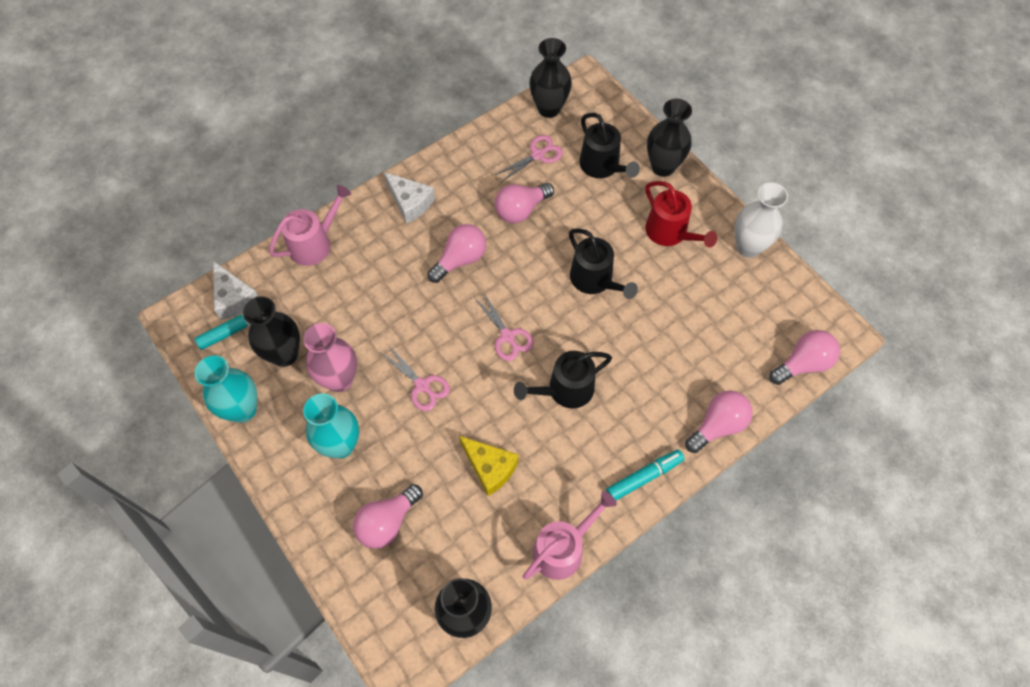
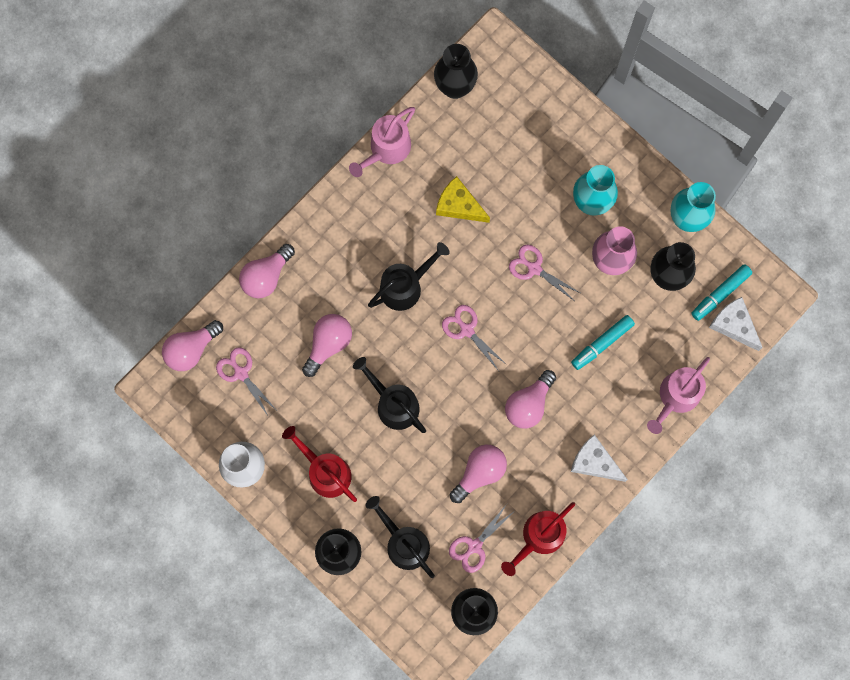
camera: 170 degrees right, 15 degrees up
(387, 522) = (534, 146): pink light bulb -> pink light bulb (328, 344)
(477, 153) = (539, 537): none -> red watering can
(644, 477) = (326, 219): turquoise marker -> turquoise marker (602, 344)
(750, 332) = (241, 373): none -> pink scissors

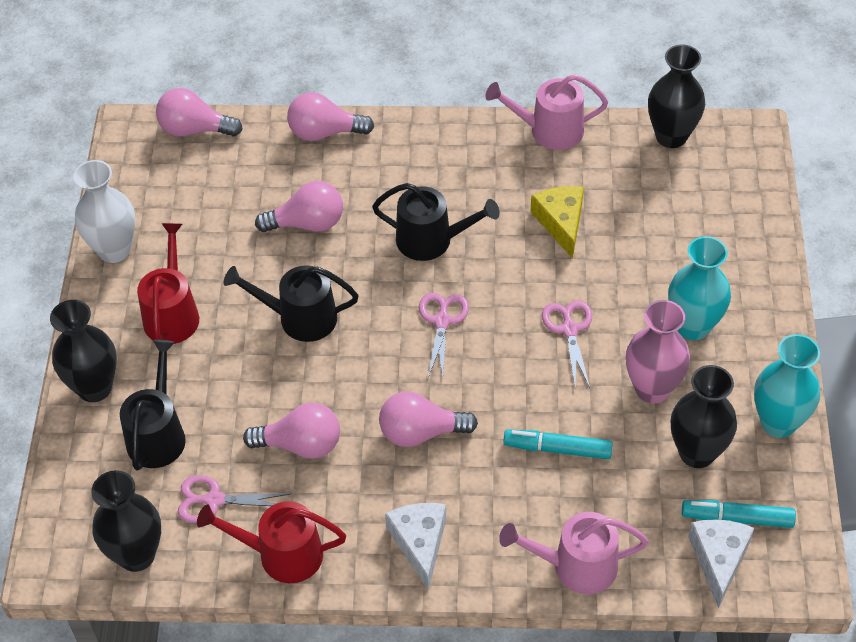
camera: 50 degrees right, 25 degrees down
(241, 373) = (208, 180): pink scissors -> none
(394, 404) = (300, 318): black watering can -> black watering can turned 90 degrees counterclockwise

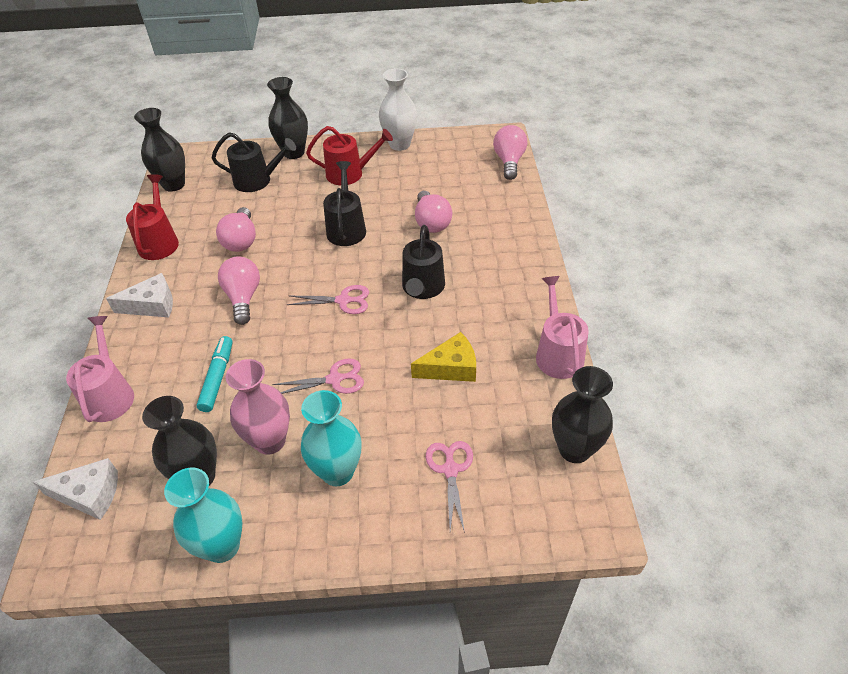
camera: 85 degrees right, 5 degrees down
(214, 500) = (205, 209): pink scissors -> pink scissors (450, 470)
(324, 132) = (521, 221): pink light bulb -> none
(737, 518) = (126, 509): turquoise marker -> none

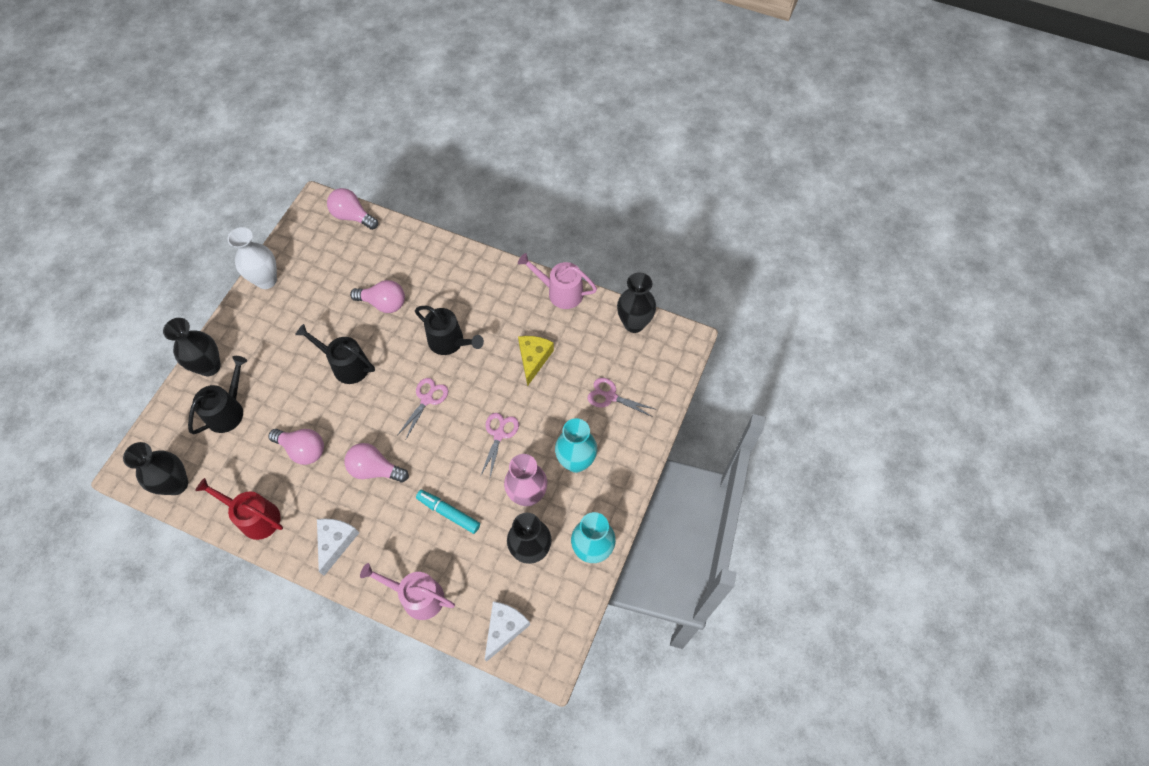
camera: 65 degrees left, 15 degrees up
(349, 173) = (276, 334): red watering can -> none

